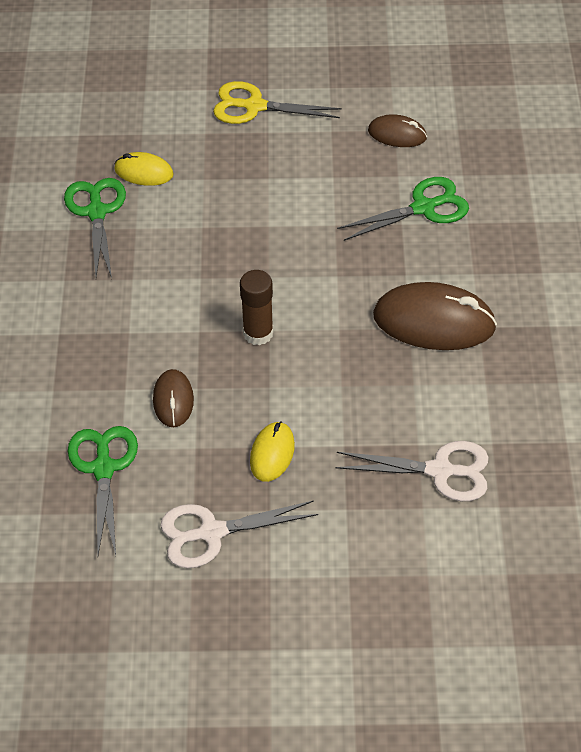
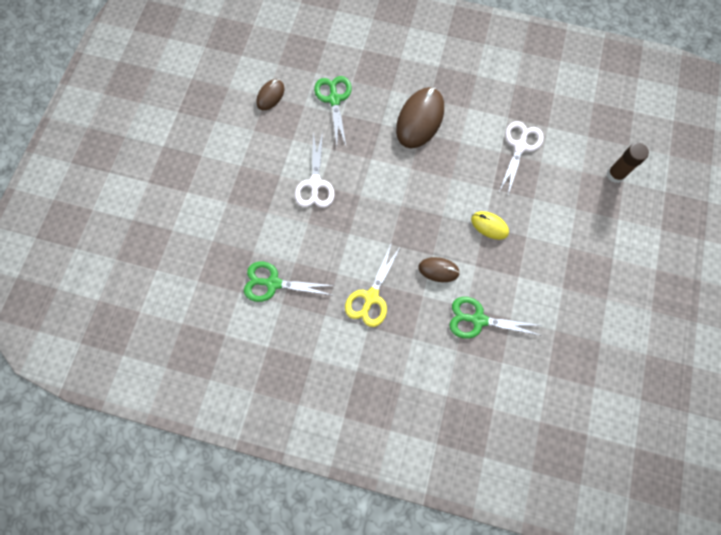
camera: 75 degrees left, 20 degrees up
(144, 172) = (248, 247): yellow mouse -> none
(212, 532) = (535, 270): white scissors -> white scissors (315, 183)
(254, 106) = (215, 167): yellow scissors -> yellow scissors (371, 297)
(258, 333) = (402, 212): brown glue stick -> brown glue stick (615, 174)

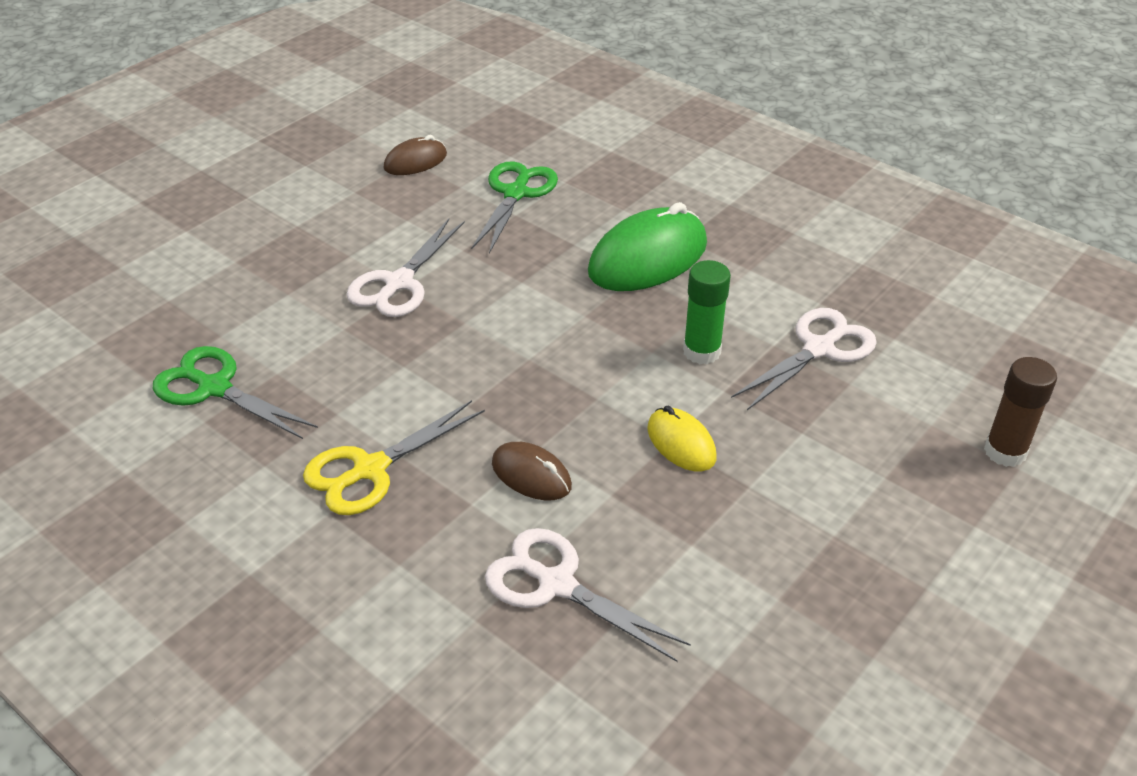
camera: 25 degrees right, 30 degrees down
(420, 119) = (648, 258): brown mouse -> green mouse
(472, 169) = (701, 351): none -> green glue stick
(478, 320) = (556, 584): green scissors -> white scissors

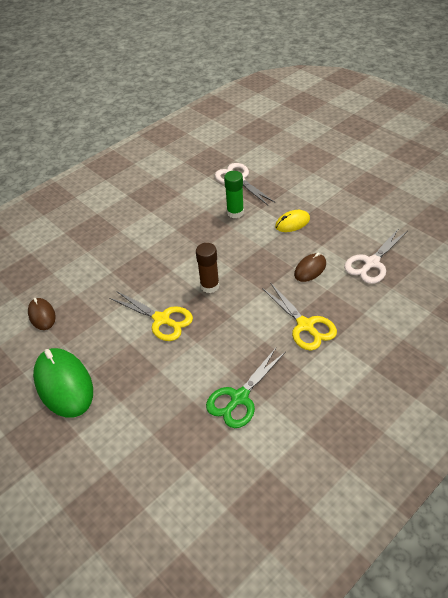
camera: 80 degrees left, 5 degrees up
(399, 283) = (162, 319): white scissors -> yellow scissors
(516, 193) = (92, 271): green scissors -> none
(648, 258) = (164, 224): green mouse -> green mouse (64, 384)
(1005, 451) = (300, 144): brown glue stick -> brown glue stick (210, 286)

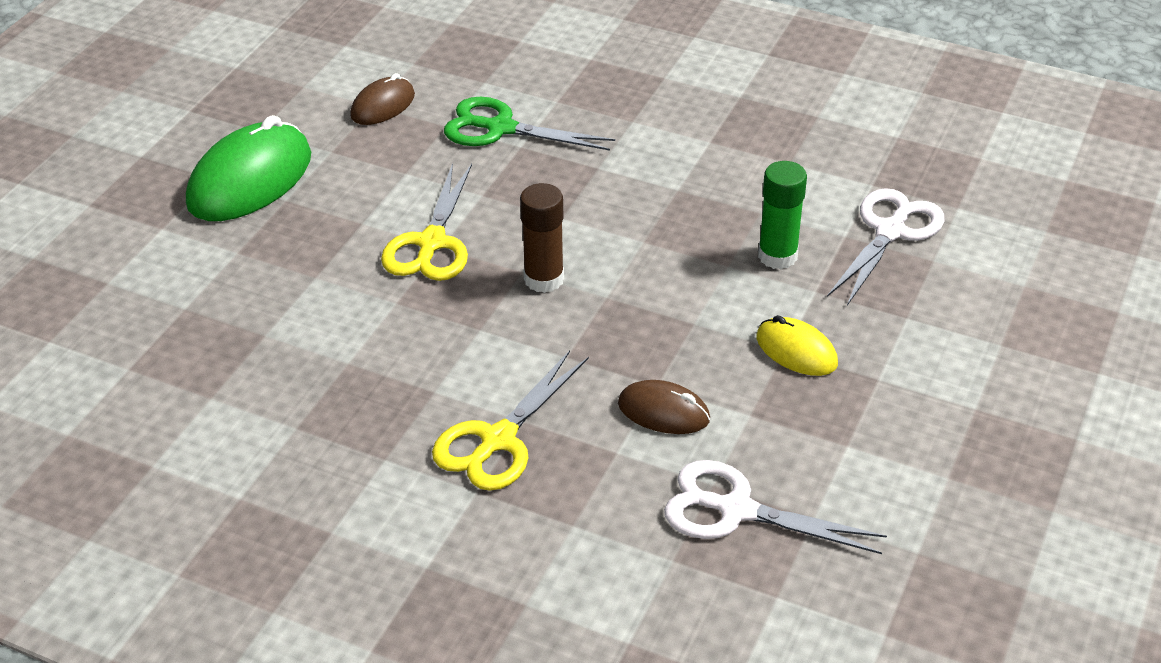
camera: 65 degrees right, 5 degrees down
(239, 398) = (289, 391): green scissors -> green scissors (500, 128)

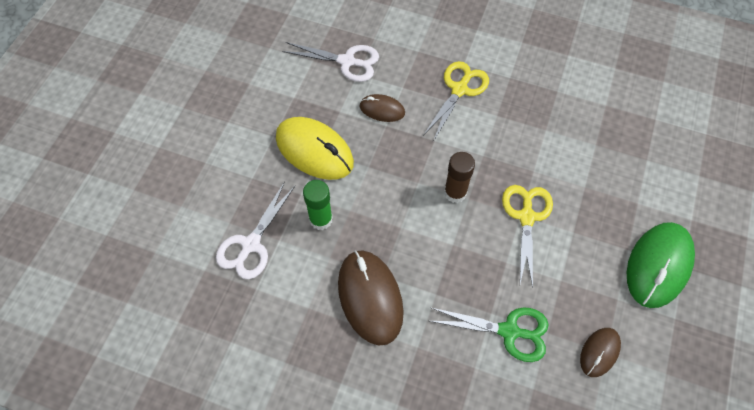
camera: 175 degrees right, 20 degrees up
(697, 167) = (370, 298): none -> brown mouse
(796, 351) = (314, 151): yellow mouse -> yellow mouse, size x1.86

